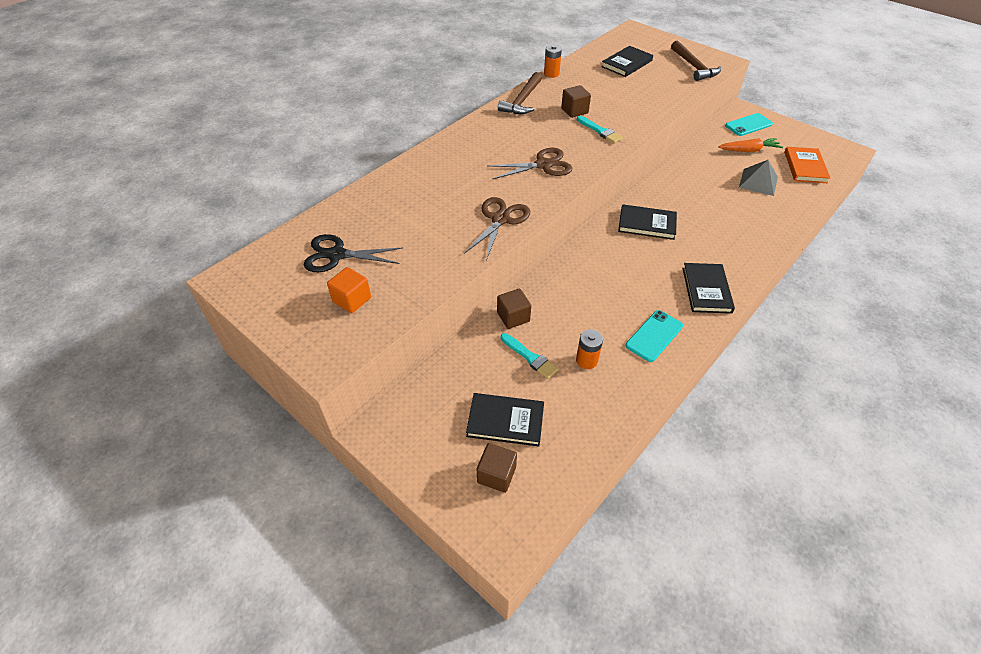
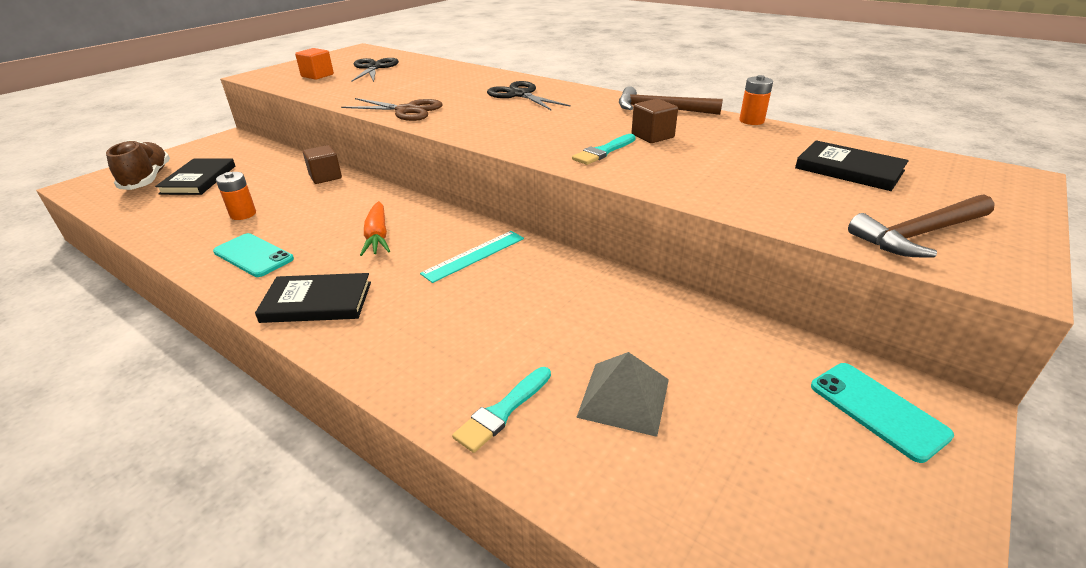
camera: 85 degrees right, 15 degrees down
(471, 158) = (520, 94): none -> black scissors
(496, 475) = (147, 179): brown cube -> brown shoe
(530, 357) = (266, 186): turquoise brush -> turquoise brush (502, 411)
(543, 165) = (510, 124): brown scissors -> none
(647, 224) = (474, 255): black book -> turquoise ruler
(749, 150) = (751, 396): orange carrot -> orange carrot (377, 236)
(805, 167) = (726, 507): orange book -> none

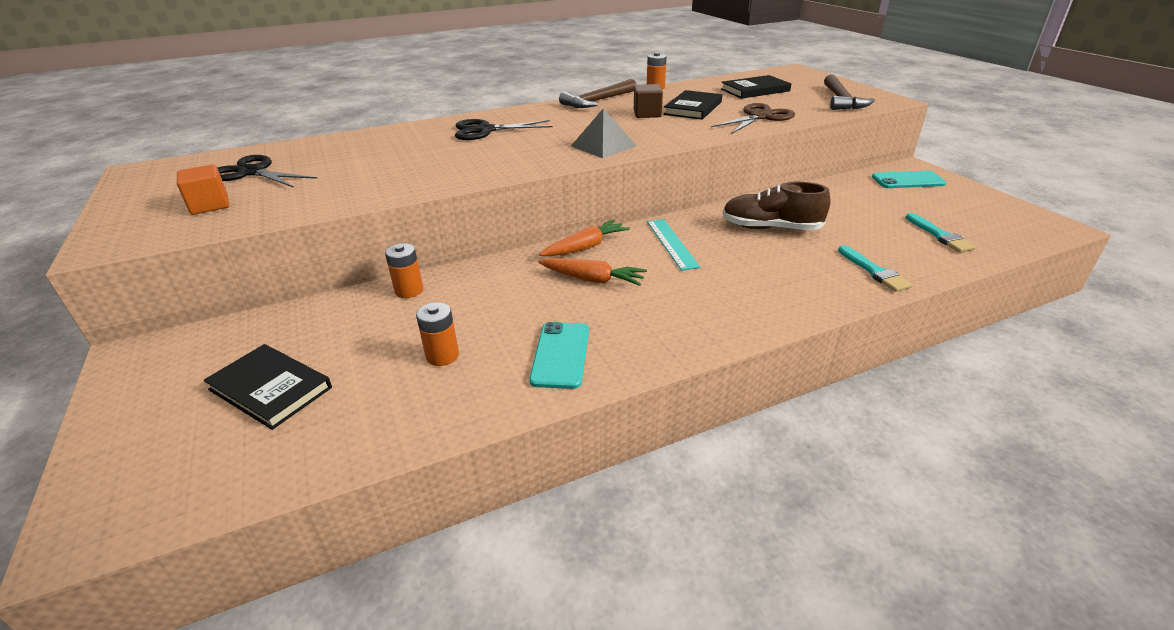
camera: 60 degrees left, 0 degrees up
(147, 179) = (185, 443): brown shoe -> brown shoe (770, 228)
(253, 255) = (560, 355): turquoise phone -> turquoise phone turned 60 degrees counterclockwise
(317, 302) = (688, 325): black book -> black book (693, 108)
(325, 177) = (409, 291): brown cube -> orange battery
(407, 110) = (448, 176): brown scissors -> brown scissors (760, 117)
(435, 217) = (585, 247): none -> orange carrot
(603, 151) = (658, 131): turquoise brush -> turquoise brush (939, 235)
(624, 397) = (875, 233): grey pyramid -> grey pyramid (603, 146)

